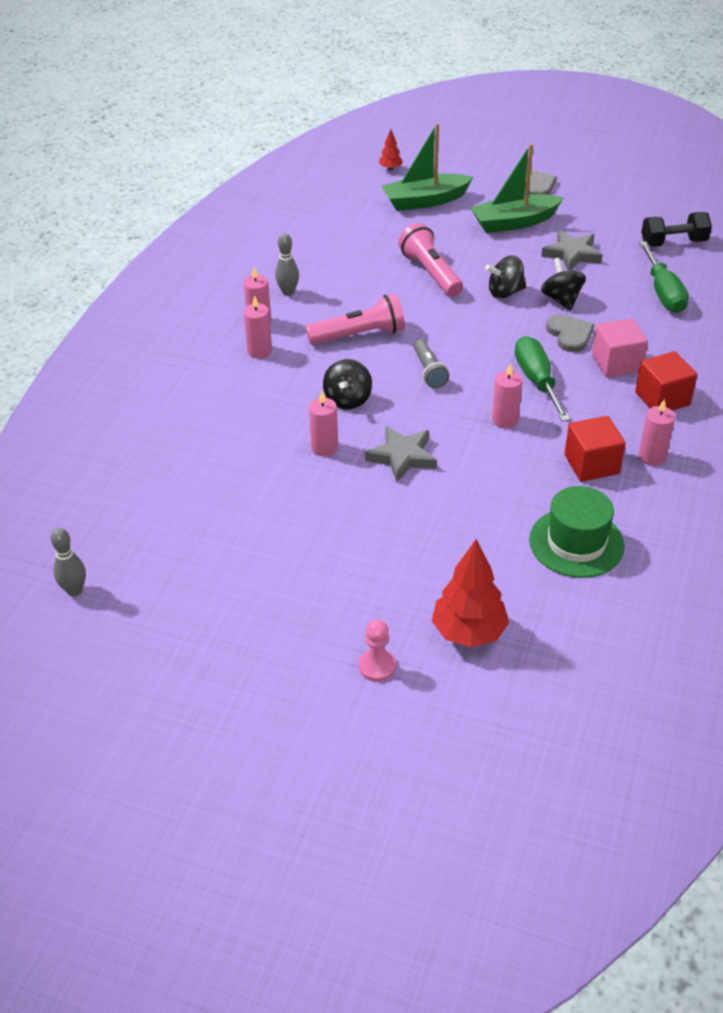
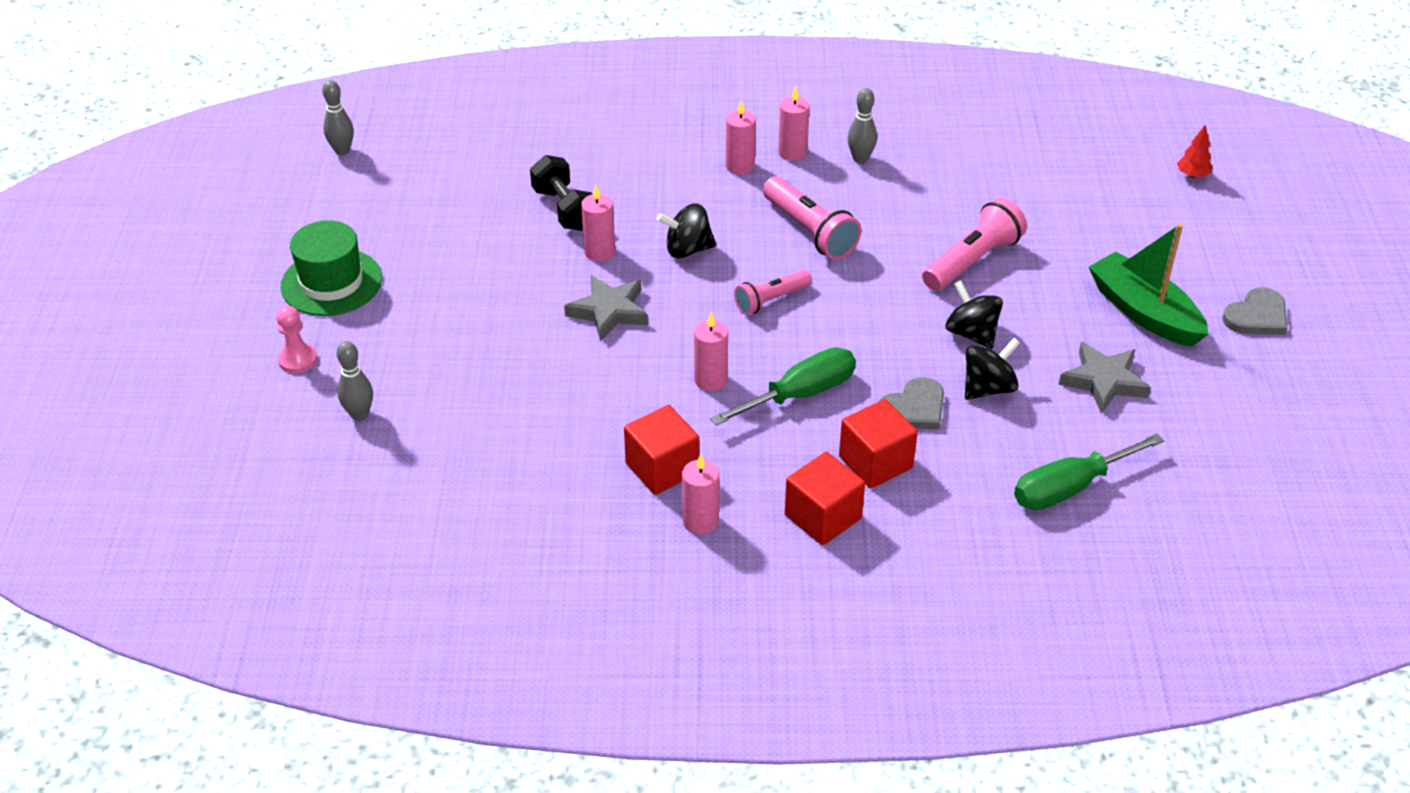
camera: 70 degrees right, 0 degrees up
(425, 201) = (1136, 222): green boat -> none
(429, 371) = (771, 300): grey flashlight -> pink flashlight
(468, 632) = (359, 414): red tree -> grey bowling pin
(576, 543) = (520, 476): green hat -> green hat (331, 282)
(616, 363) = (875, 462): pink cube -> red cube
(673, 243) = (1209, 483): black dumbbell -> black dumbbell (565, 209)

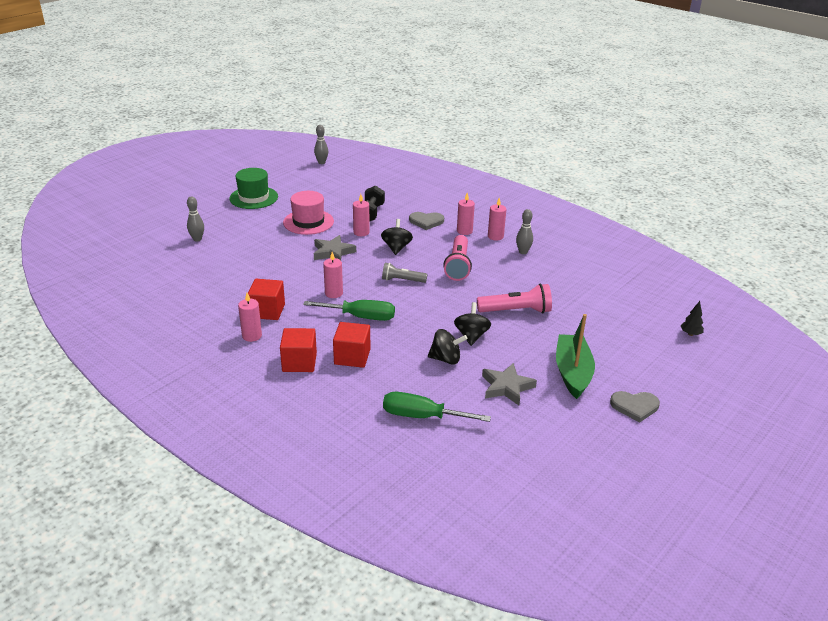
camera: 40 degrees right, 10 degrees down
(298, 360) = (206, 214): pink pawn -> none
(492, 278) = (308, 222): none -> pink hat
(687, 249) = (396, 248): black spinning top -> black spinning top turned 60 degrees clockwise
(771, 300) = (402, 280): pink flashlight -> grey flashlight
(913, 408) = (400, 348): grey heart -> grey heart (426, 221)
(1192, 175) = (690, 334): red tree -> black tree

